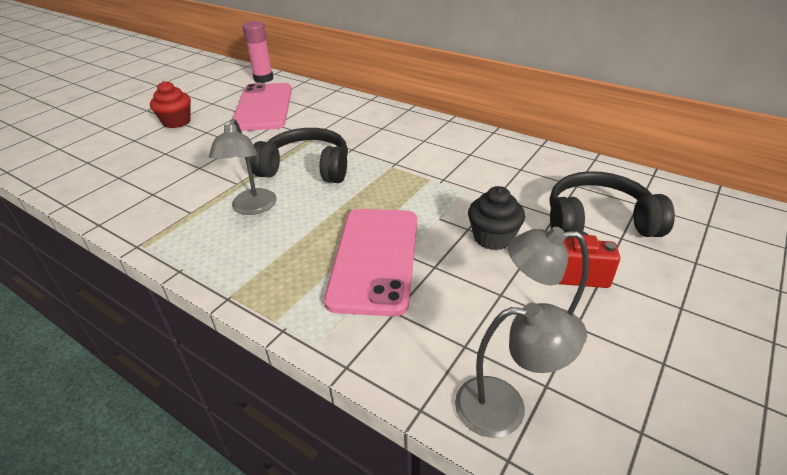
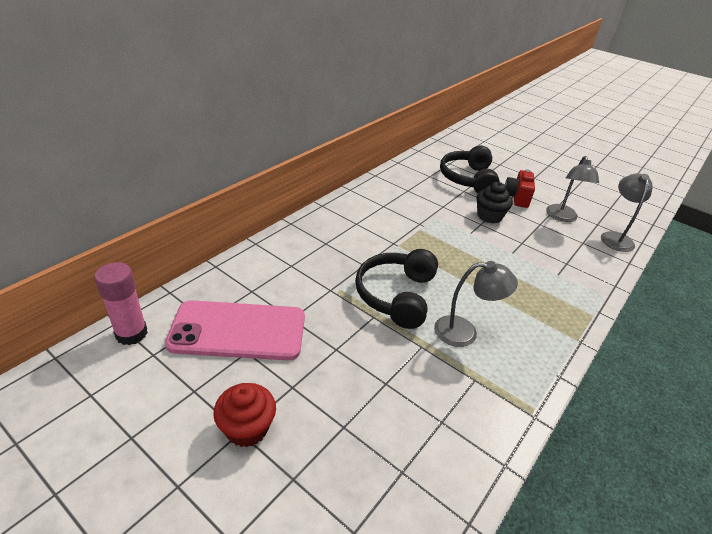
camera: 90 degrees left, 0 degrees up
(375, 259) = (520, 266): pink phone -> none

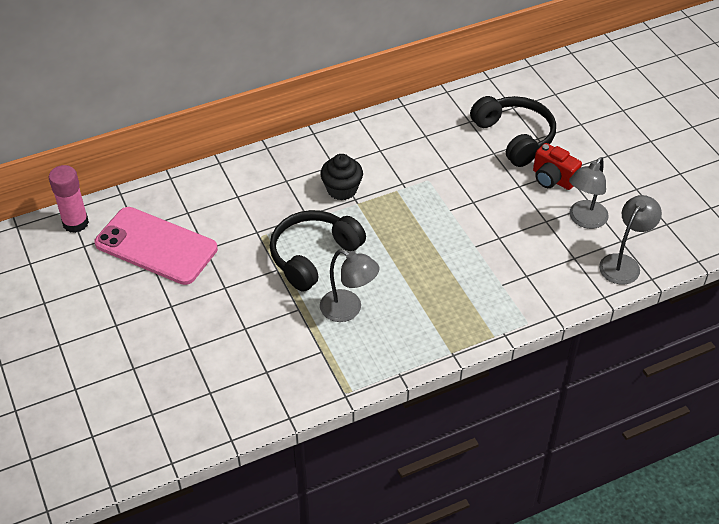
camera: 30 degrees right, 10 degrees up
(247, 428) = (121, 324): red cupcake -> none
(468, 179) = (515, 137): black headphones -> black headphones turned 120 degrees clockwise
(489, 216) = (492, 195): black cupcake -> black cupcake (342, 189)
(517, 198) = (552, 179): red camera -> red camera turned 90 degrees counterclockwise

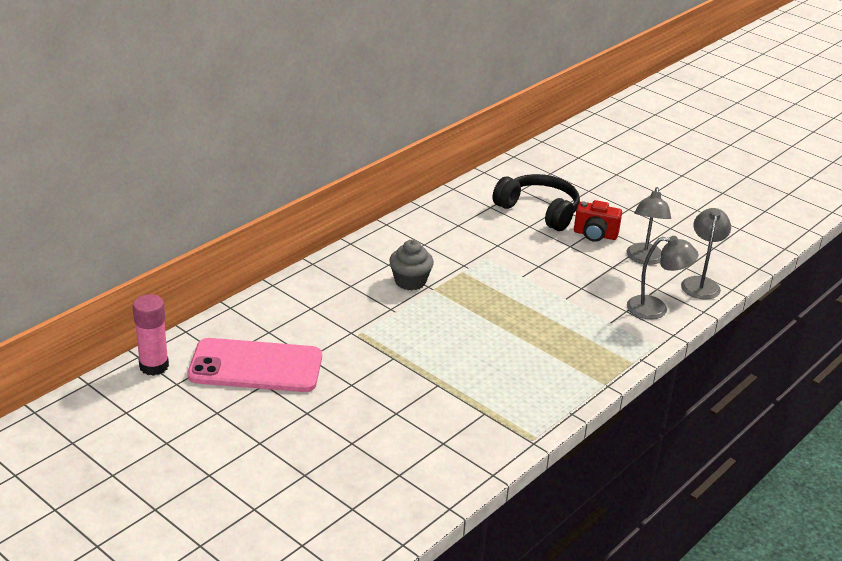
camera: 25 degrees left, 15 degrees down
(313, 256) = (421, 339): black headphones -> none
(342, 189) = (410, 281): black cupcake -> grey cupcake
(348, 310) = (486, 374): grey lamp -> grey lamp (656, 309)

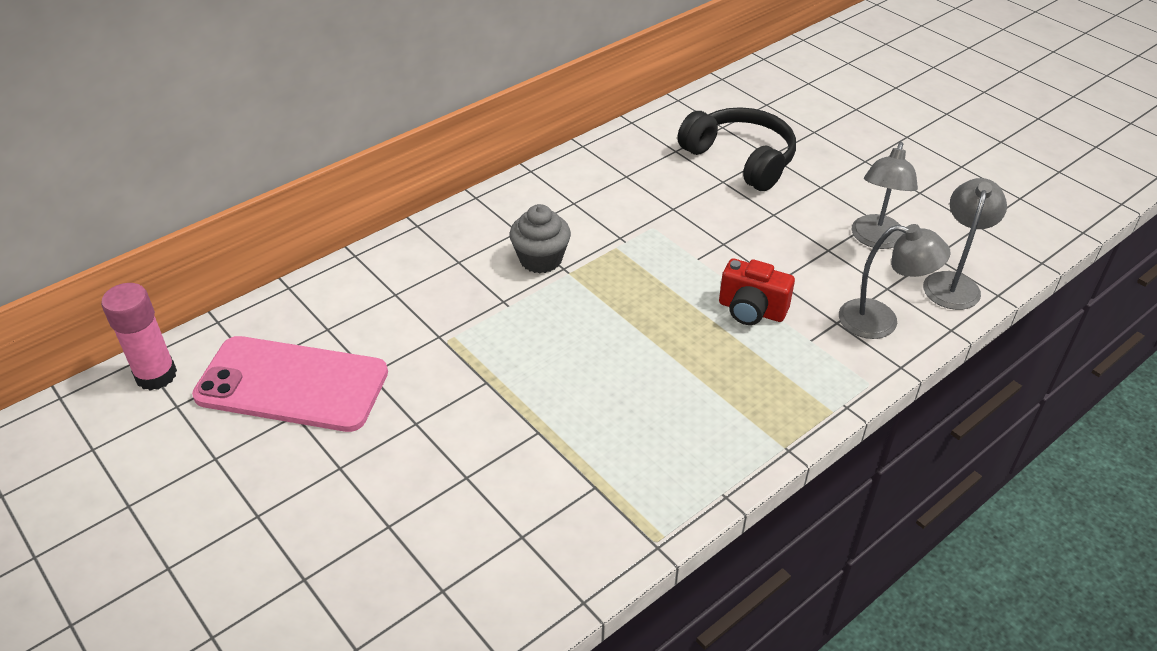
camera: 10 degrees right, 10 degrees up
(595, 235) = (811, 199): red camera -> red camera (751, 310)

